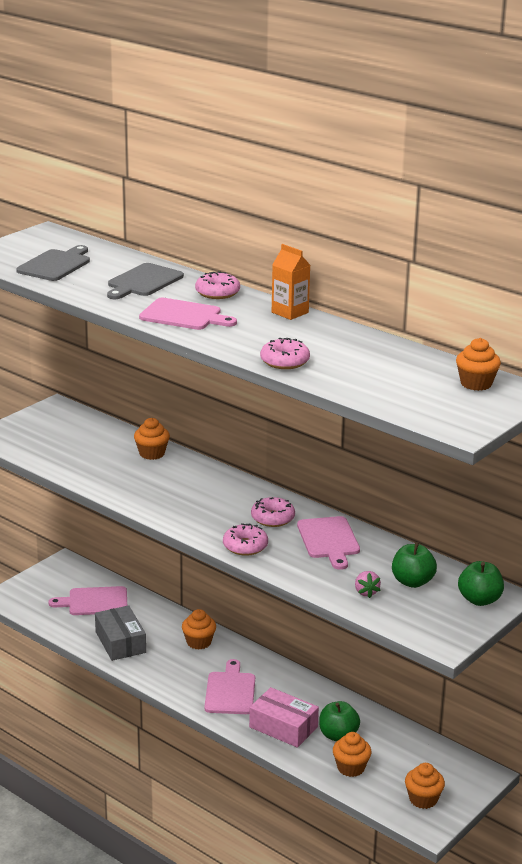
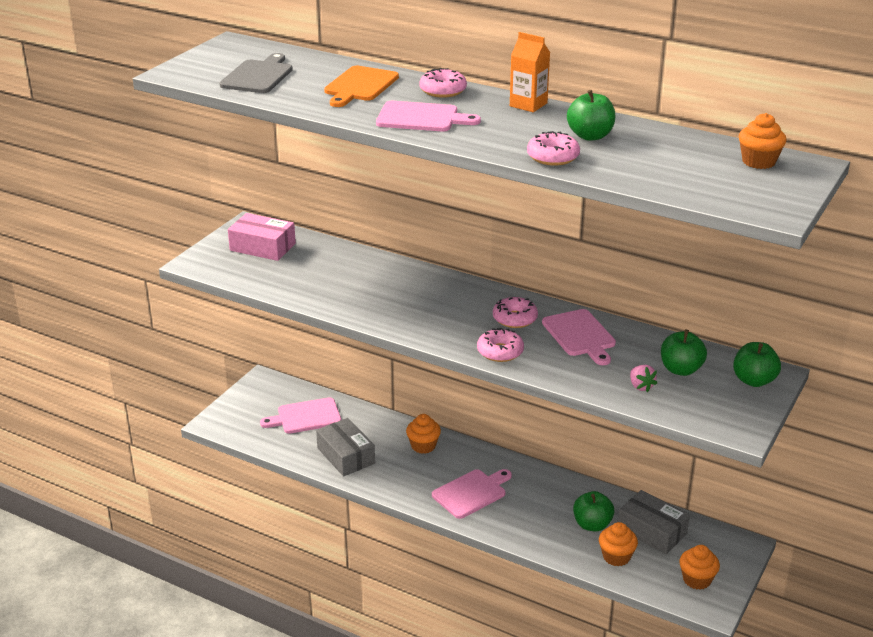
camera: 10 degrees left, 5 degrees up
(143, 282) = (360, 86): grey cutting board -> orange cutting board
(152, 453) = (365, 264): orange cupcake -> none
(230, 691) = (471, 493): pink cutting board -> pink cutting board turned 60 degrees clockwise
(283, 727) = (536, 523): pink box -> pink box (262, 247)
(331, 346) = (590, 136): none -> green apple
(396, 749) = (652, 531): none -> grey box

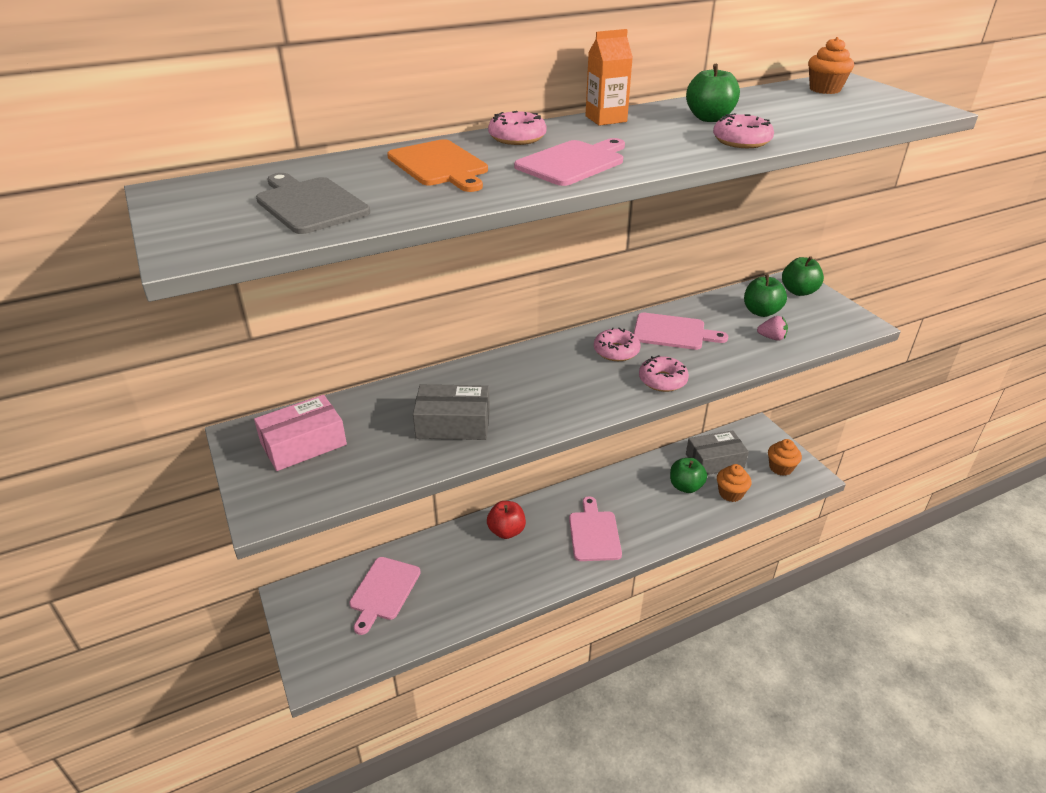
camera: 55 degrees left, 5 degrees up
(346, 456) = (470, 591): grey box -> grey box (453, 424)
(423, 446) = (506, 531): orange cupcake -> red apple

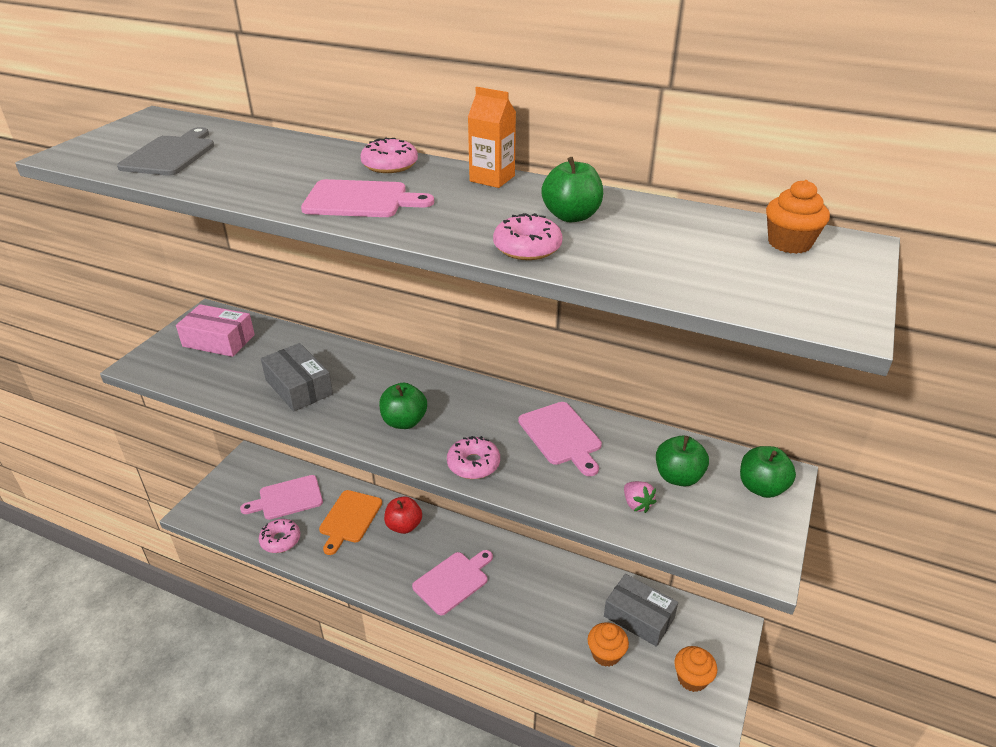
camera: 50 degrees right, 0 degrees up
(440, 165) = (290, 162): orange cutting board -> orange cutting board (349, 519)
(616, 351) = (488, 417): pink donut -> pink donut (280, 540)
(685, 486) = (577, 613): green apple -> green apple (404, 422)

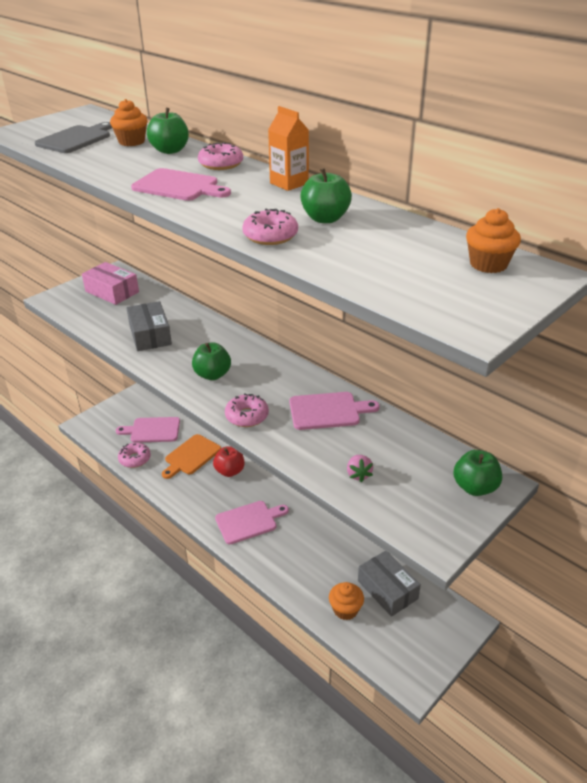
camera: 20 degrees right, 0 degrees up
(561, 436) = (328, 411): pink cutting board -> pink cutting board turned 90 degrees counterclockwise
(678, 477) = (406, 462): green apple -> green apple (170, 150)
(692, 678) = (409, 649): orange cupcake -> orange cupcake (131, 142)

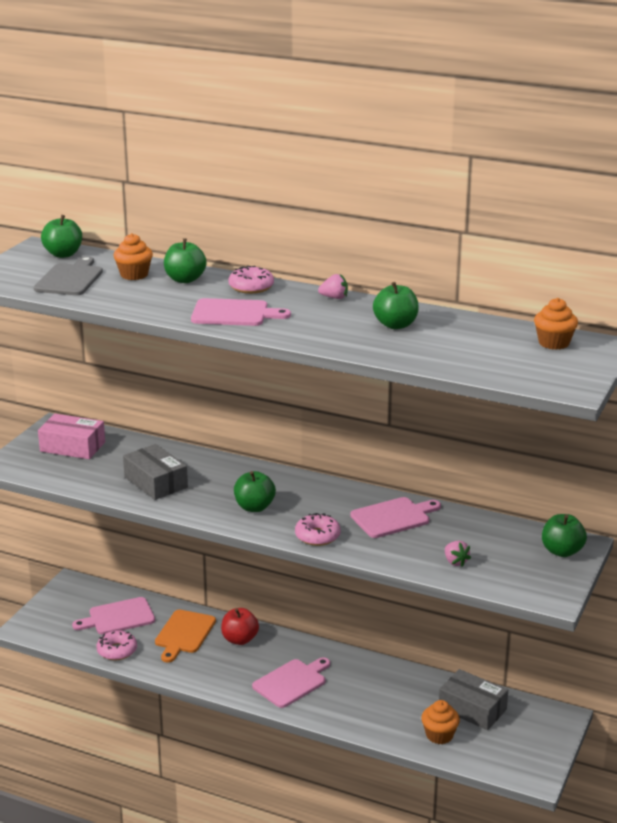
camera: 20 degrees left, 10 degrees down
(95, 119) = (63, 254): none -> green apple
(270, 236) = (362, 346): pink donut -> none
(289, 183) = (334, 298): orange carton -> pink strawberry

